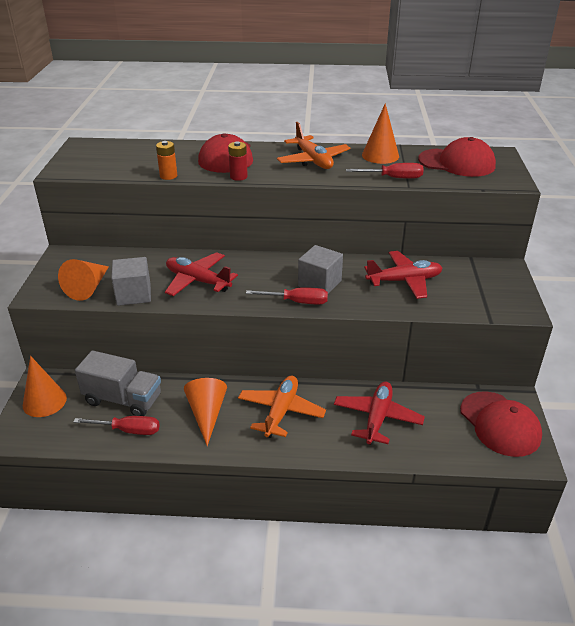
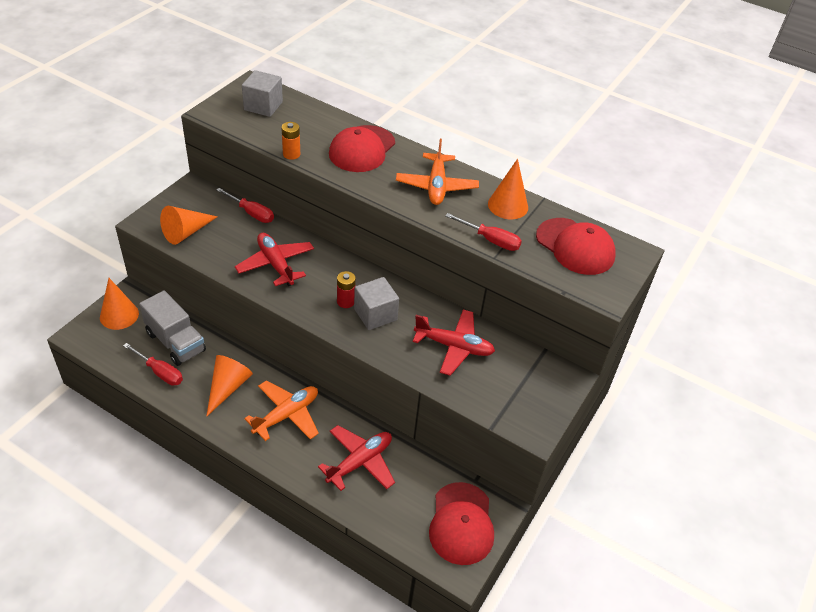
camera: 25 degrees right, 10 degrees up
(134, 294) = (215, 256): grey cube -> grey cube (263, 106)
(238, 177) = (350, 180): red battery -> red battery (345, 301)
(297, 302) = (339, 325): red screwdriver -> red screwdriver (251, 213)

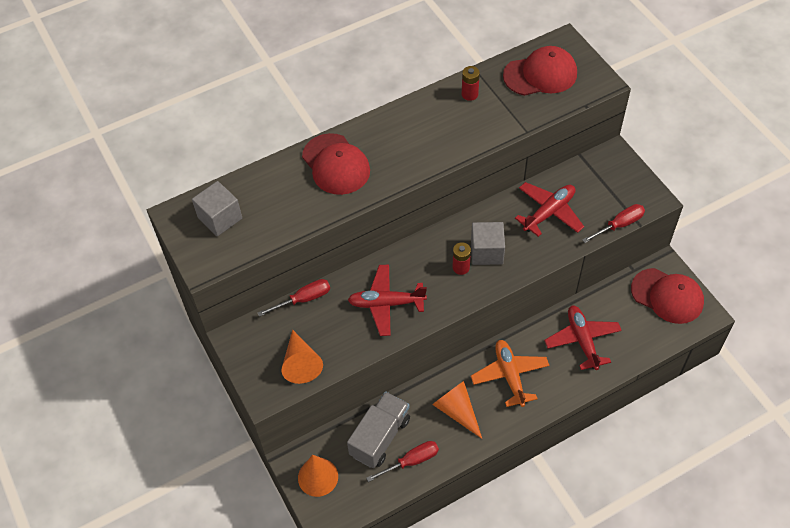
camera: 55 degrees left, 10 degrees up
(176, 342) = (380, 437): grey truck -> grey truck turned 45 degrees counterclockwise
(291, 154) = (312, 221): orange battery -> none
(436, 186) = (418, 131): orange plane -> none
(491, 240) = (506, 124): red screwdriver -> red screwdriver (619, 225)
(508, 205) = (469, 94): orange cone -> red battery

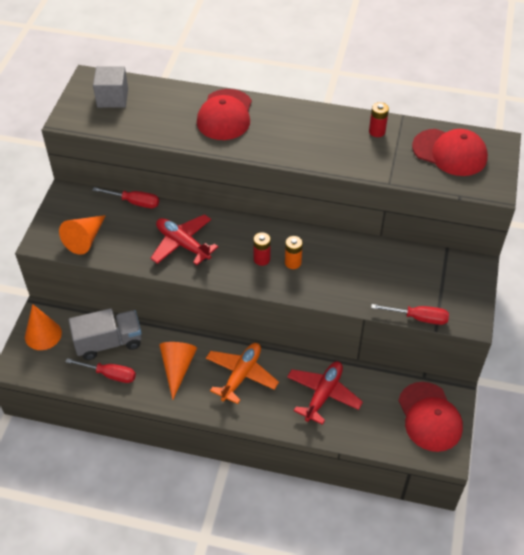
camera: 40 degrees right, 5 degrees down
(487, 252) = (293, 262): grey cube -> orange battery
(549, 212) = (372, 270): red plane -> none

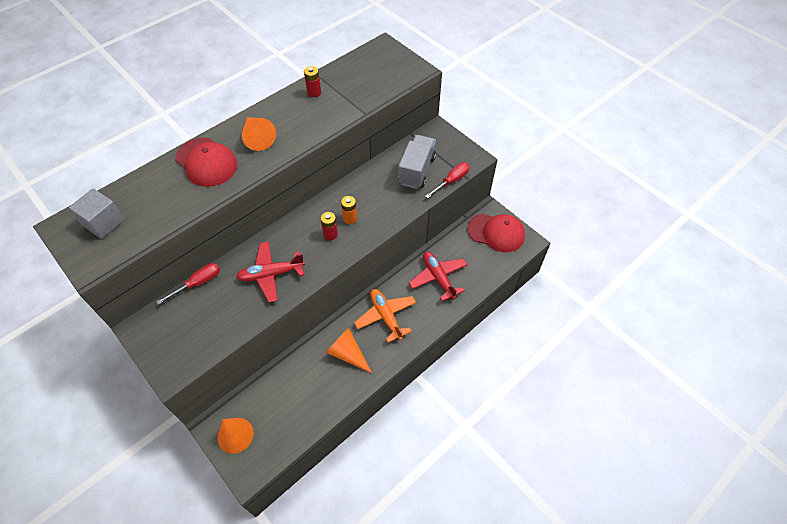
camera: 55 degrees left, 5 degrees up
(85, 239) = (201, 339): orange cone -> orange cone (257, 138)
(109, 342) = (285, 388): grey truck -> grey truck (416, 170)
(110, 374) = (315, 404): red screwdriver -> none
(450, 152) = (369, 71): red cap -> none

